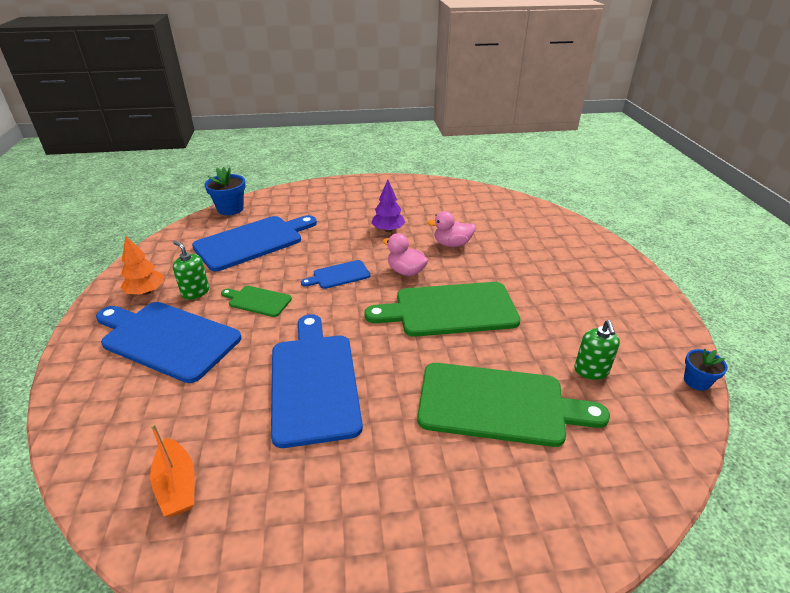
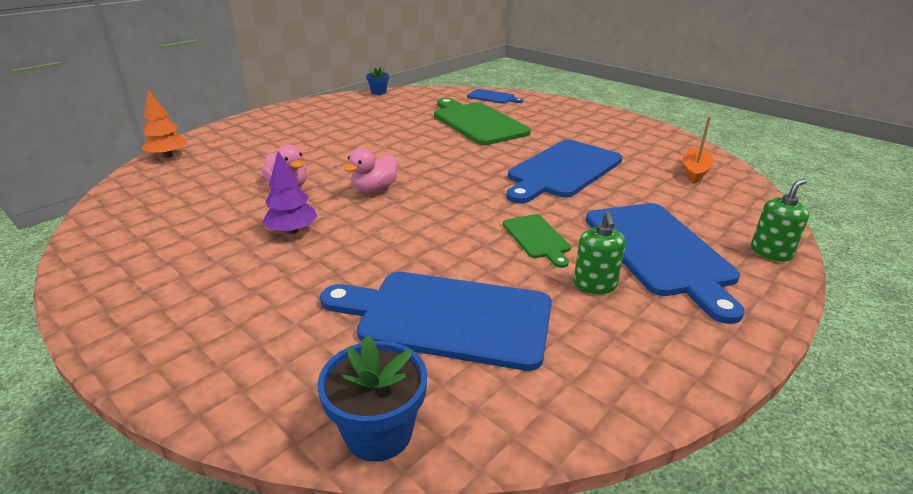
camera: 130 degrees left, 5 degrees down
(146, 292) = (660, 323): orange tree -> orange tree (168, 156)
(339, 275) = (429, 218): blue cutting board -> blue cutting board (492, 97)
(406, 271) = (374, 189): pink duck -> pink duck turned 45 degrees clockwise
(450, 309) = (407, 156): green cutting board -> none
(591, 370) = (408, 110): green soap dispenser -> green soap dispenser (771, 252)

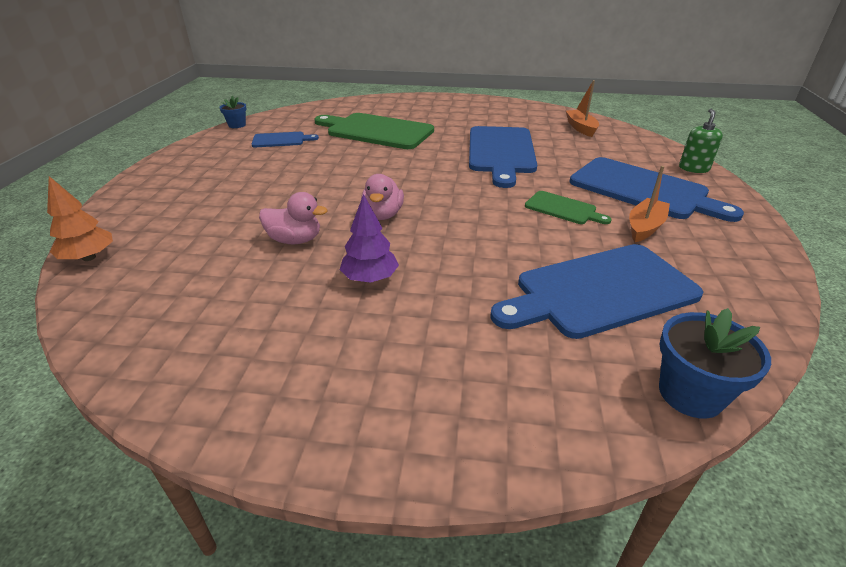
camera: 35 degrees left, 5 degrees up
(492, 97) = (354, 106): blue cutting board -> blue cutting board (281, 140)
(595, 285) = (645, 227): green soap dispenser -> orange boat

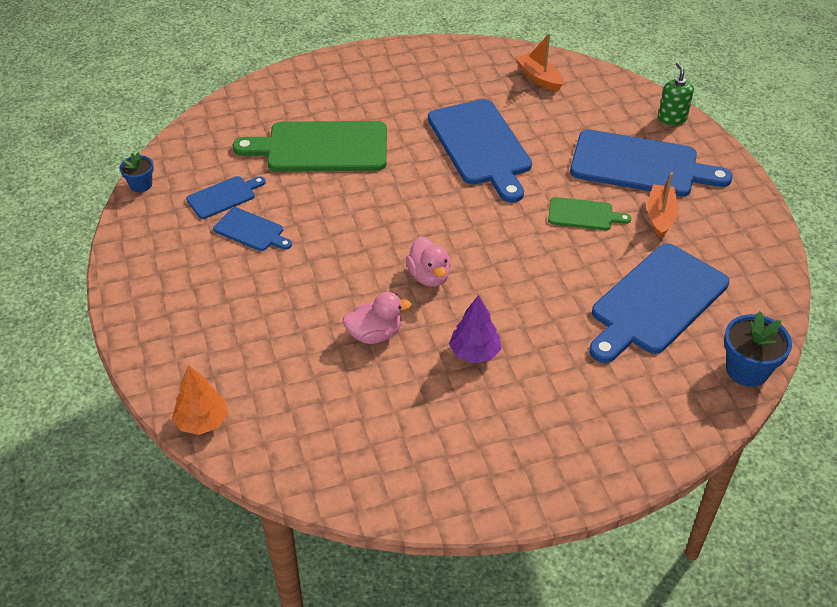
camera: 25 degrees left, 10 degrees up
(277, 159) = (251, 231): none -> blue cutting board

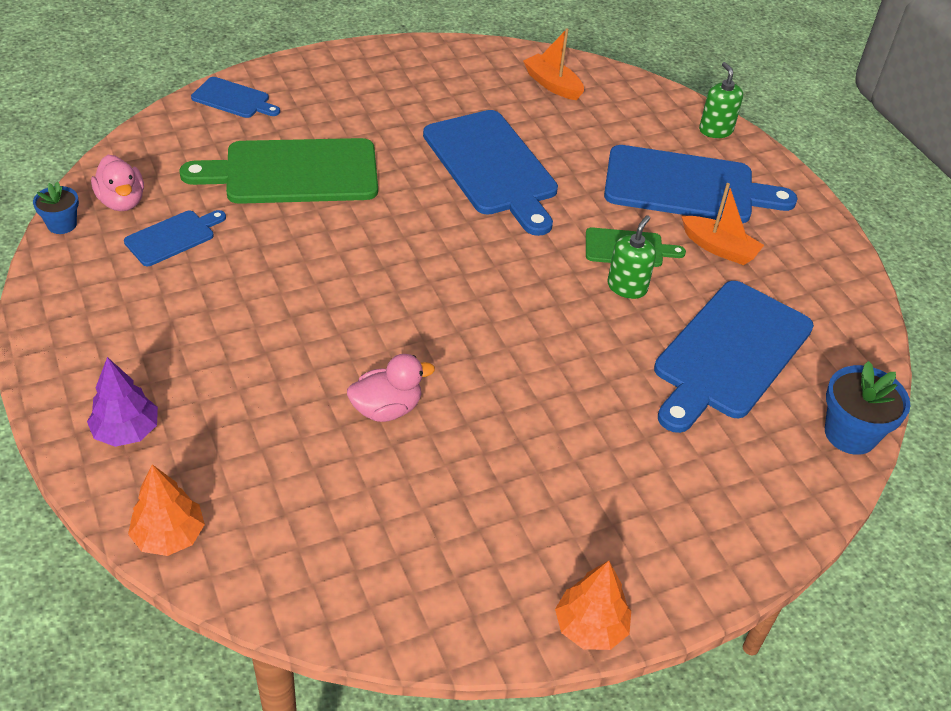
camera: 10 degrees left, 0 degrees up
(251, 231) = (213, 280): blue cutting board -> blue cutting board (233, 99)
(429, 276) = (447, 331): pink duck -> pink duck (122, 201)
(474, 352) = (516, 427): purple tree -> purple tree (126, 431)
(513, 506) = (590, 627): none -> orange tree
(578, 246) = (627, 287): none -> green soap dispenser
(660, 216) = (719, 248): orange boat -> orange boat turned 120 degrees clockwise

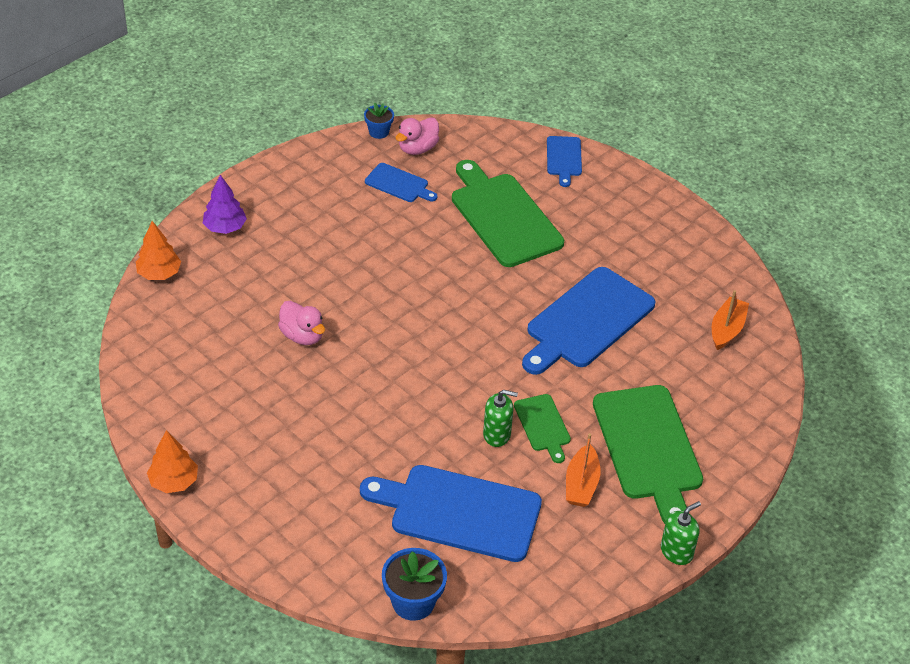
camera: 70 degrees right, 0 degrees up
(686, 187) = (648, 447): blue cutting board -> green cutting board
(715, 130) = (745, 453): green soap dispenser -> green soap dispenser (676, 551)

